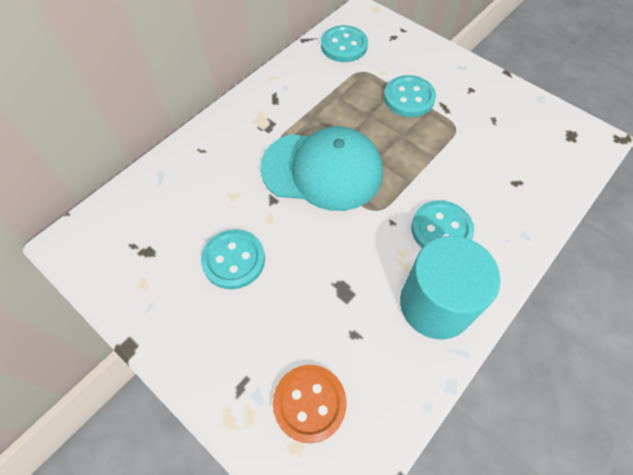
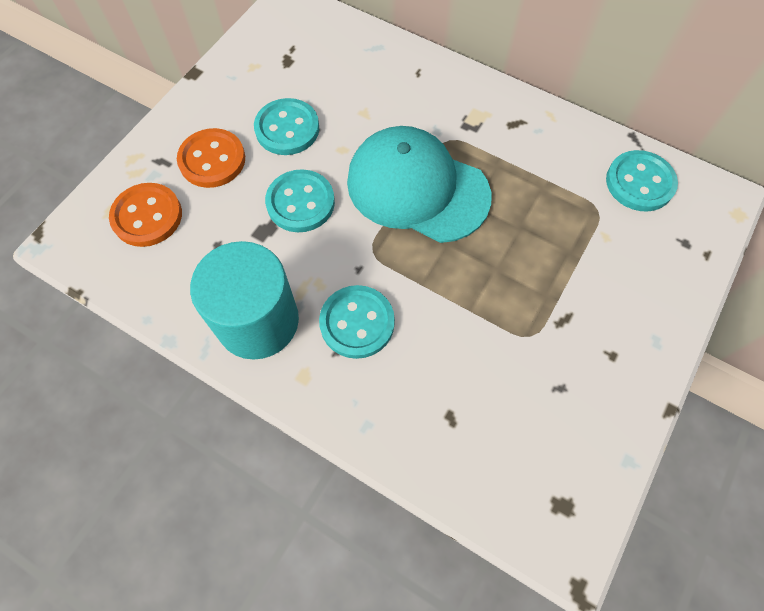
camera: 80 degrees right, 5 degrees up
(253, 333) = (212, 160): none -> orange button
(322, 170) = (417, 188): turquoise cap -> turquoise cap turned 120 degrees clockwise
(409, 98) = (566, 272): turquoise button -> turquoise button (300, 202)

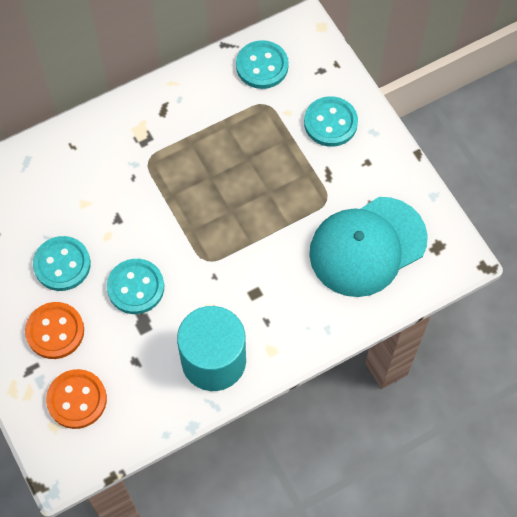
camera: 60 degrees left, 0 degrees up
(357, 323) = (254, 298): turquoise button -> turquoise button (330, 123)
(417, 188) = (175, 204): turquoise cap -> turquoise cap (367, 246)

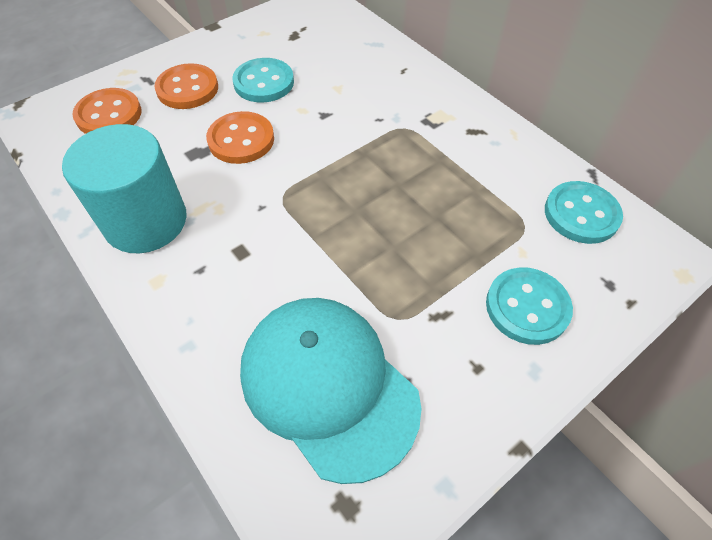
camera: 80 degrees right, 10 degrees down
(136, 287) = (241, 140): turquoise button -> orange button

